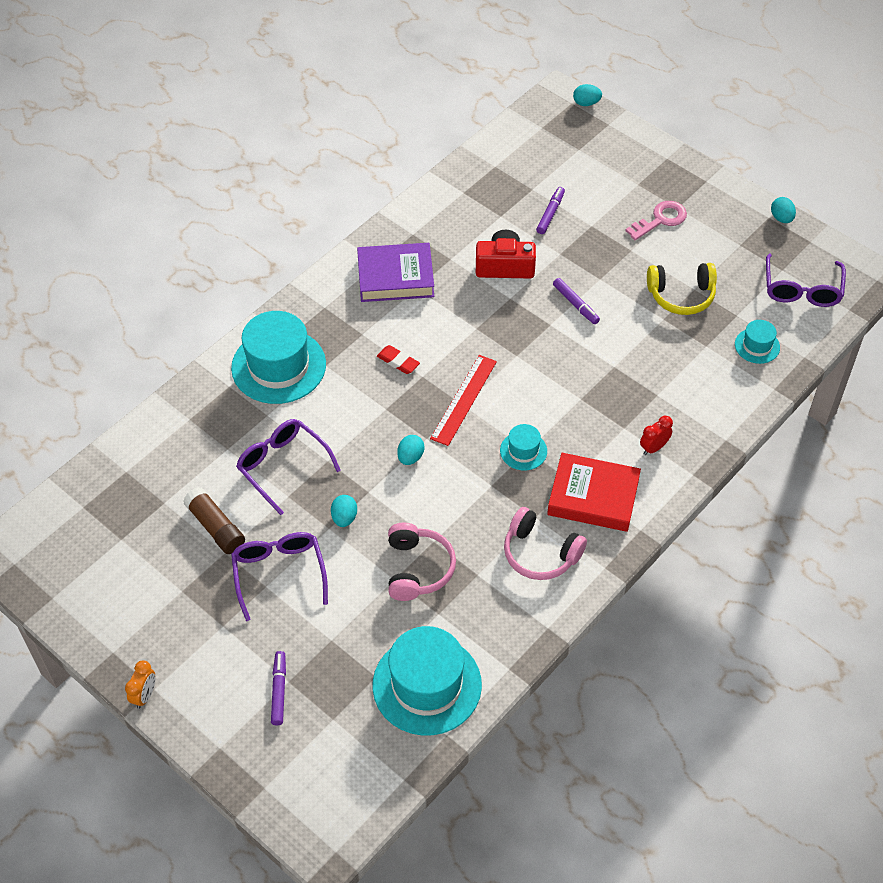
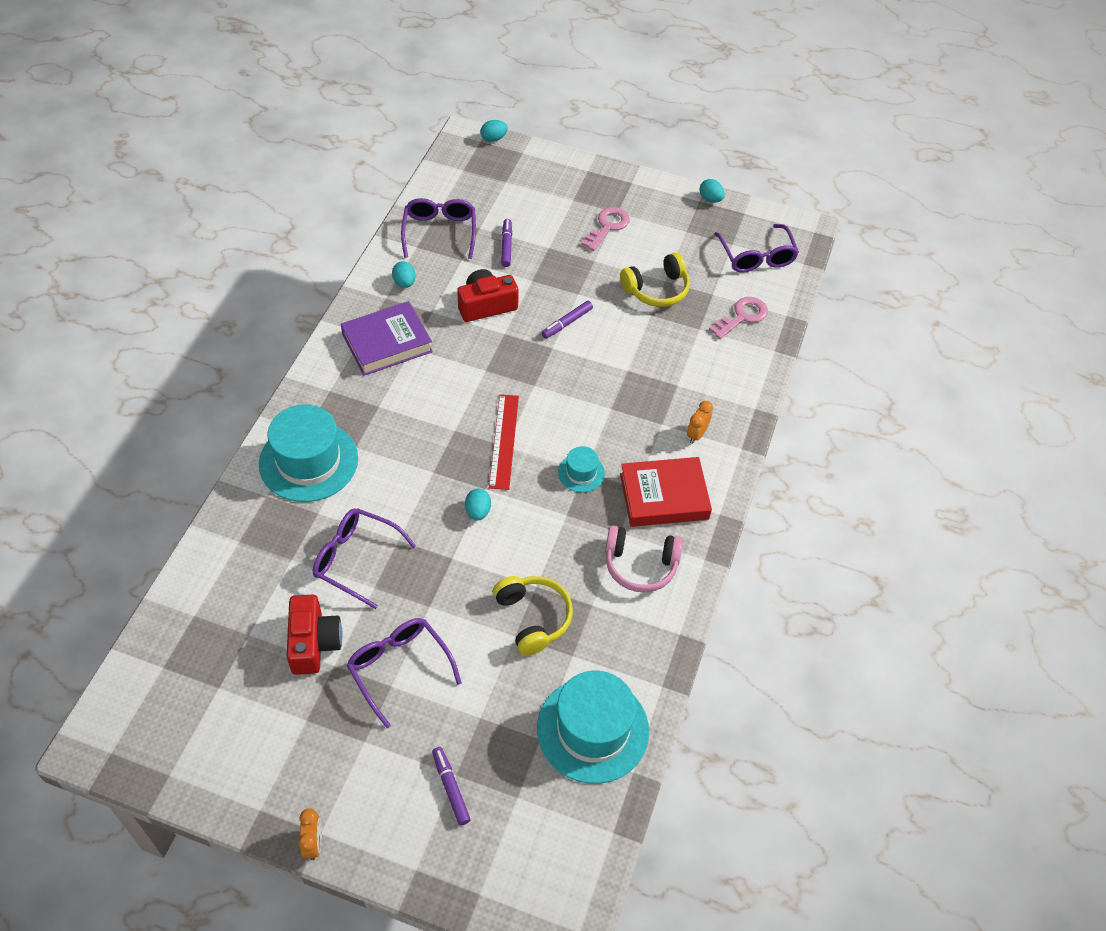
camera: 25 degrees left, 0 degrees up
(215, 527) = (313, 643): brown glue stick -> red camera
(344, 518) = (440, 591): turquoise egg -> turquoise egg (404, 283)
(398, 362) = (425, 423): red eraser -> none
(418, 569) = (533, 618): pink headphones -> yellow headphones
(492, 183) = (439, 232): none -> purple glasses
(575, 304) = (567, 323): purple marker -> purple marker turned 105 degrees clockwise
(654, 448) = (696, 434): red clock -> orange clock
(757, 346) = (742, 316): turquoise hat -> pink key

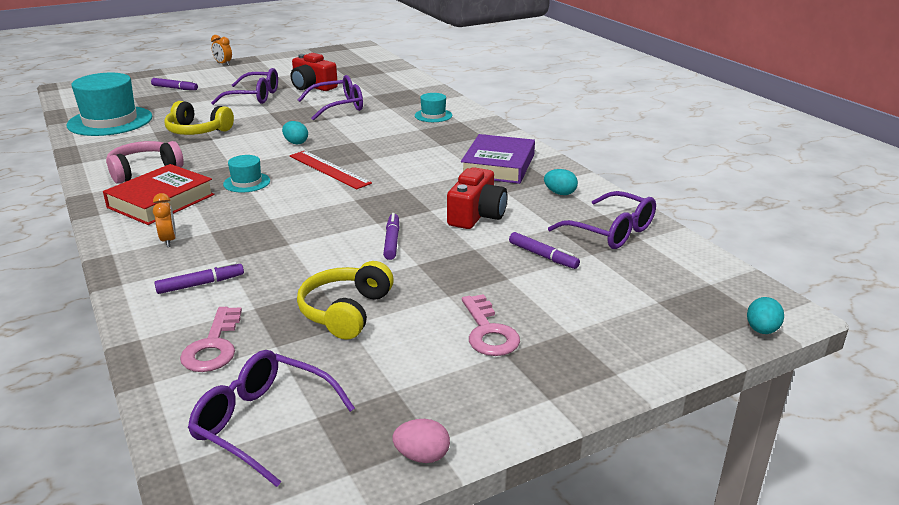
camera: 135 degrees right, 25 degrees down
(308, 461) = (433, 115): turquoise hat -> turquoise hat, size x0.48
(710, 199) = (422, 456): turquoise egg -> pink egg
(711, 371) = (200, 284): none -> purple marker

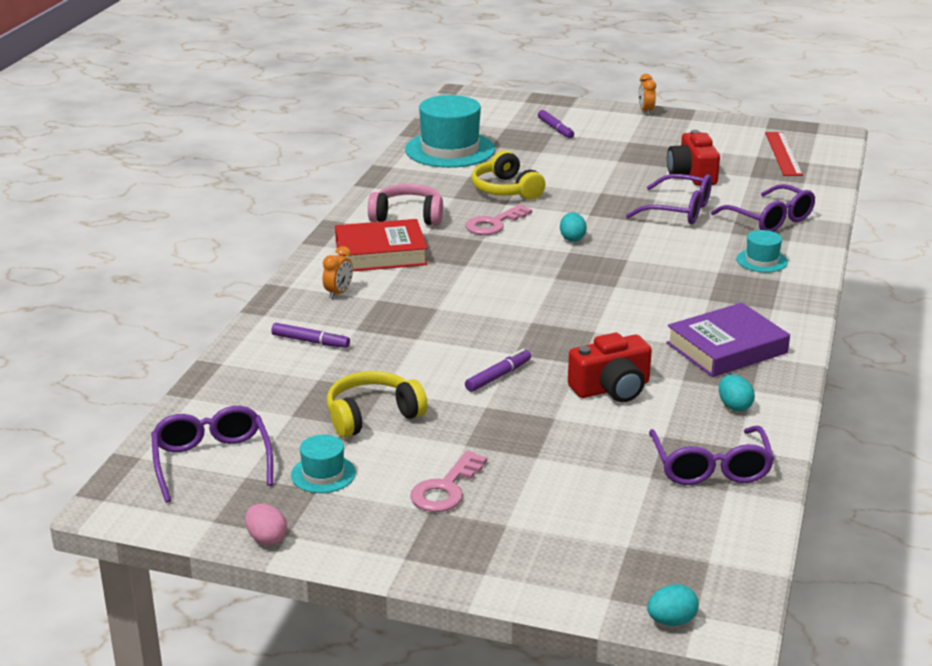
camera: 45 degrees right, 0 degrees up
(213, 346) = (255, 393): pink key -> pink key (493, 224)
(247, 182) = (469, 264): turquoise hat -> turquoise hat (323, 474)
(254, 97) = (615, 167): purple glasses -> purple glasses (770, 220)
(329, 169) = (557, 281): red ruler -> red ruler (783, 153)
(543, 256) = (602, 455): purple marker -> none

